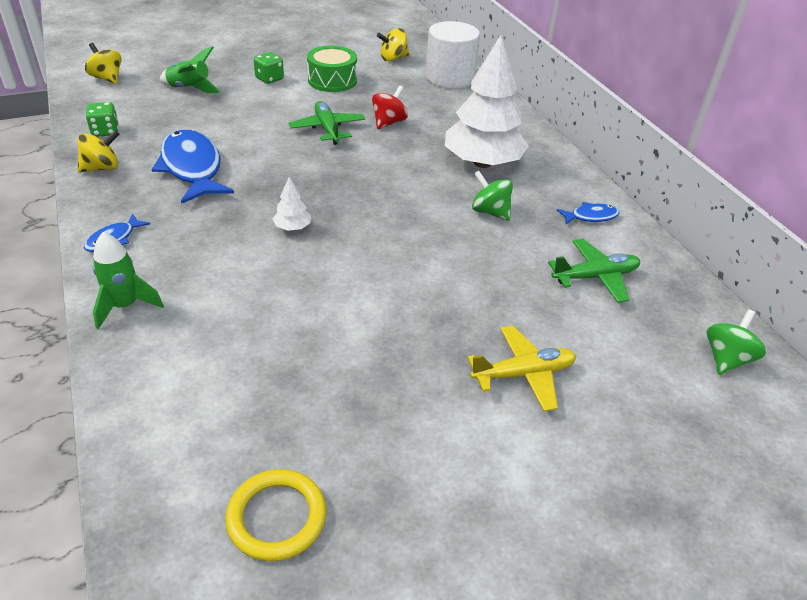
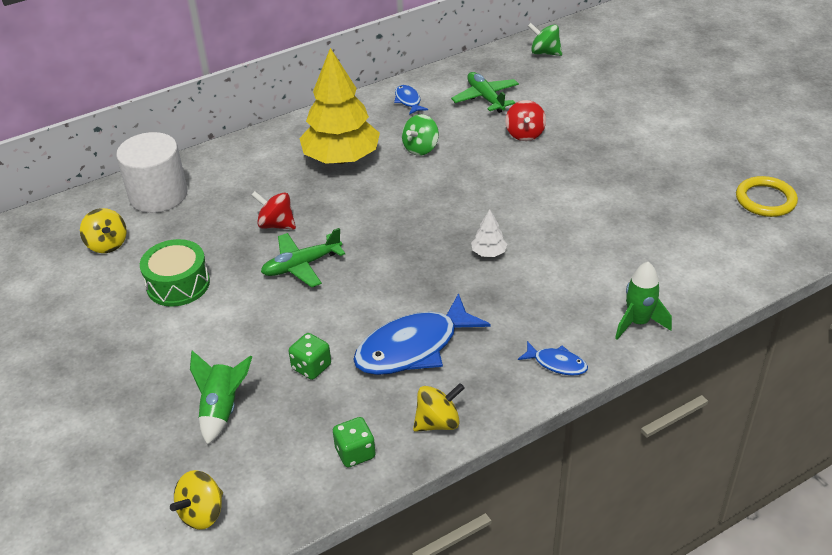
camera: 95 degrees left, 0 degrees up
(102, 168) = (438, 422): yellow spinning top -> yellow spinning top turned 105 degrees clockwise
(269, 79) = (180, 340): green dice -> green dice (311, 367)
(482, 163) = (341, 158): white tree -> yellow tree
(506, 295) = (525, 134): none -> red spinning top
(523, 374) = (600, 123): yellow plane -> none

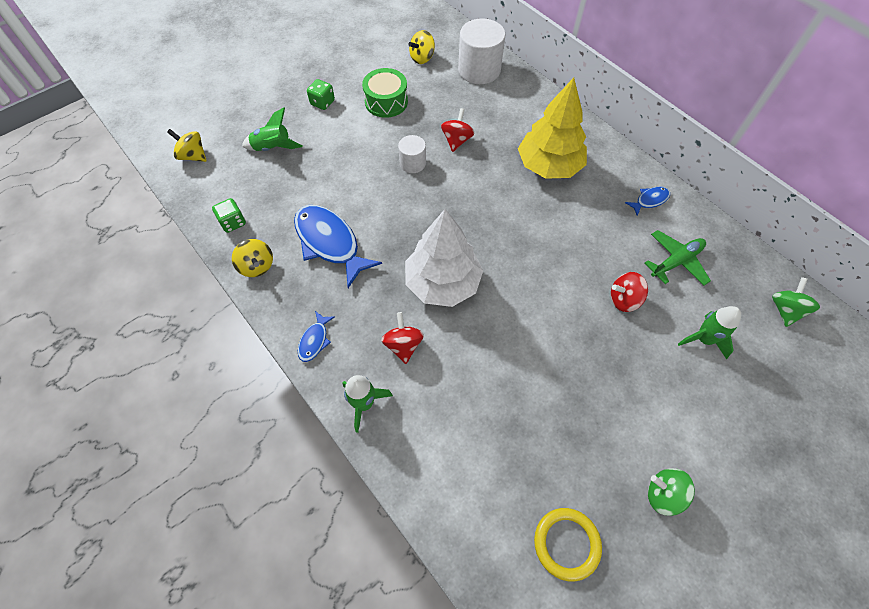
camera: 80 degrees right, 20 degrees up
(301, 265) = (412, 163): green plane -> white cylinder
(311, 367) = (310, 186): green dice -> green dice (322, 103)
(420, 148) = (577, 218): green spinning top -> green spinning top (663, 494)
(489, 253) = (442, 283): white tree -> white tree, size x2.49
(567, 288) = (403, 345): none -> red spinning top
(571, 98) = (703, 339): none -> green rocket

